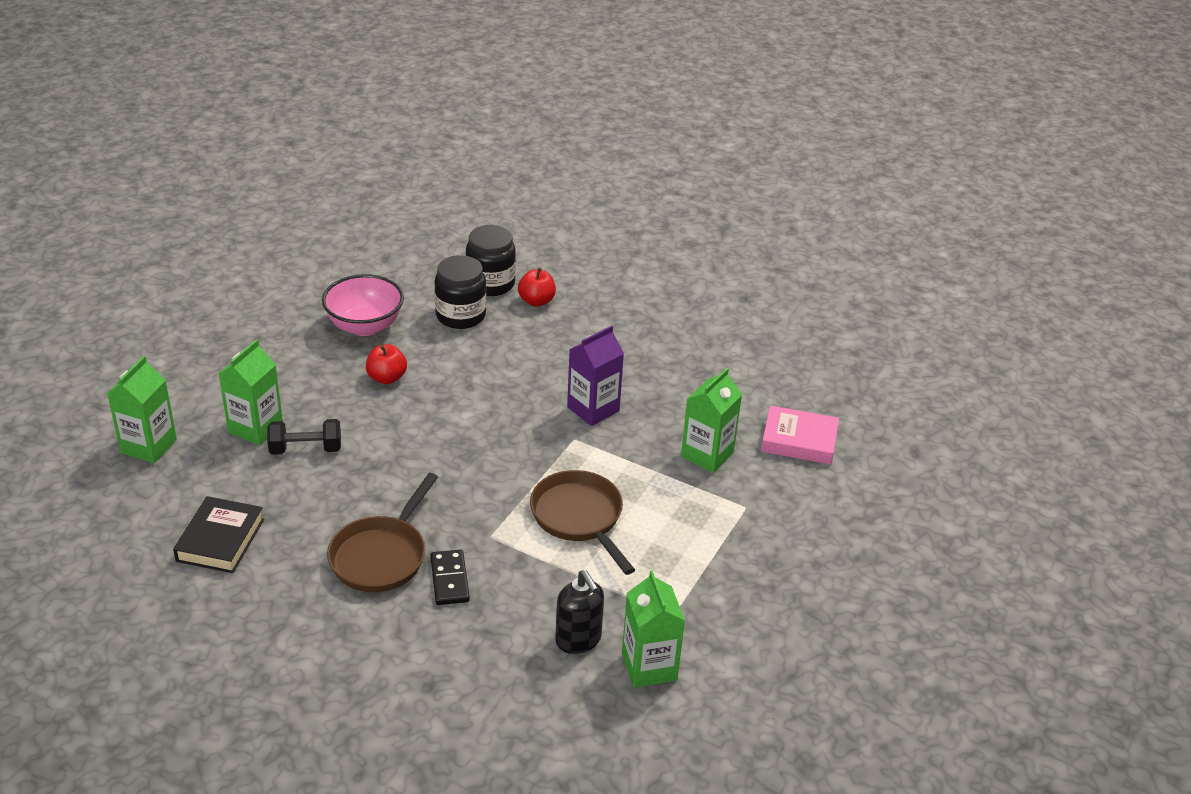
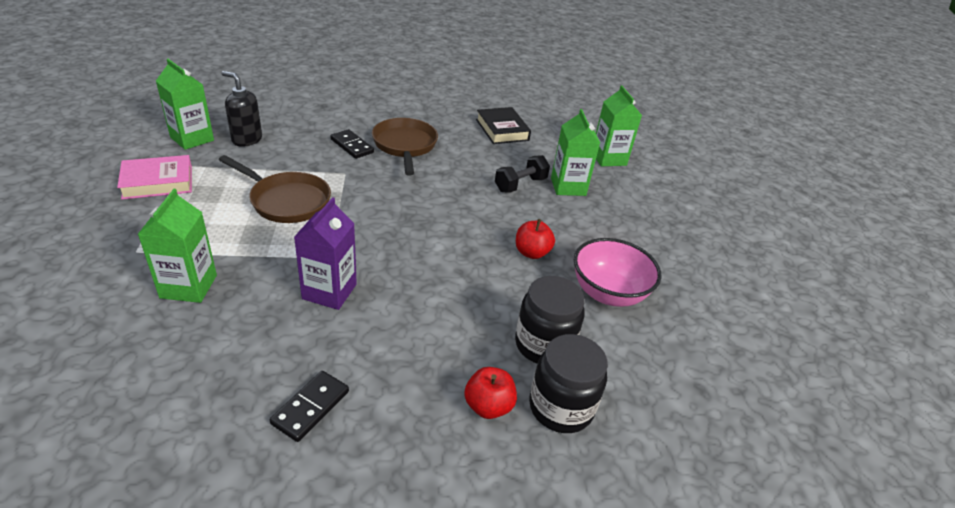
camera: 145 degrees right, 0 degrees up
(651, 341) = (311, 407): none -> black domino
(799, 440) = (77, 339): pink book -> pink book (158, 182)

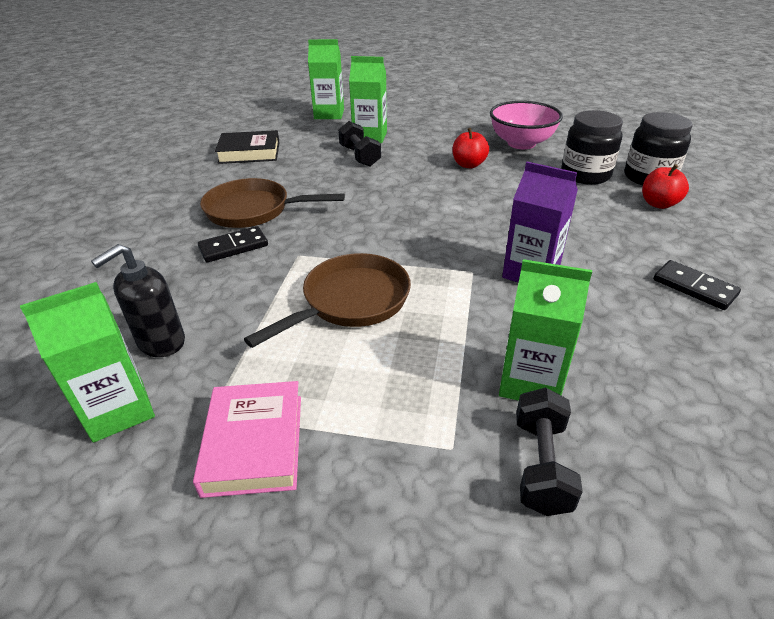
camera: 70 degrees left, 0 degrees up
(111, 288) = (541, 465): none -> black dumbbell

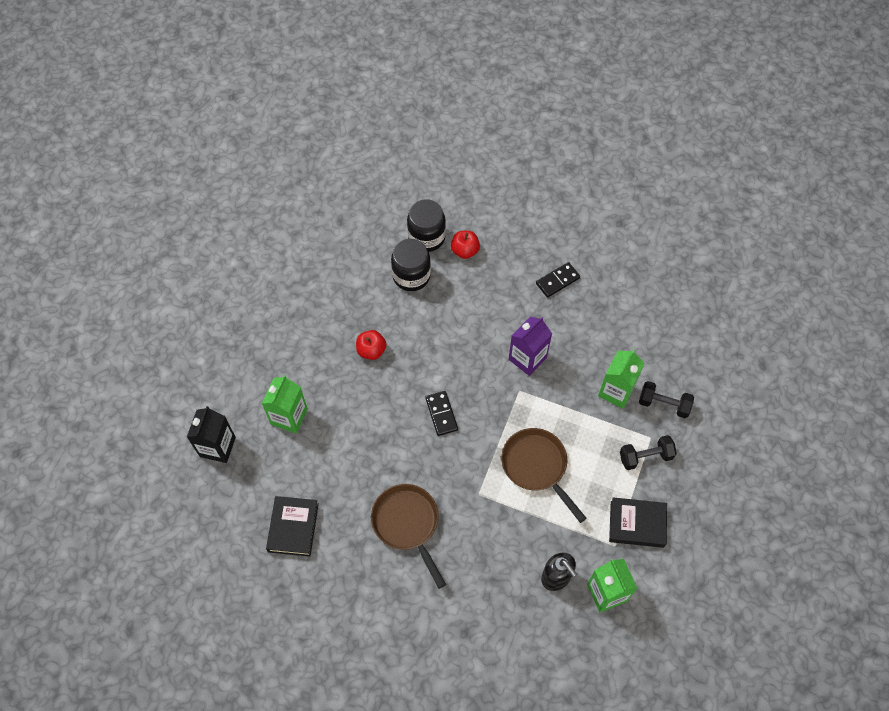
camera: 80 degrees left, 25 degrees up
(233, 247) = (459, 538): black domino -> black domino (441, 414)
(253, 210) = (407, 524): brown pan -> brown pan turned 135 degrees clockwise
(254, 443) = (637, 524): pink book -> black book
(329, 114) = (217, 447): green carton -> black carton
(360, 156) = (330, 432): black dumbbell -> black dumbbell (645, 456)
(521, 143) = (342, 298): pink bowl -> none

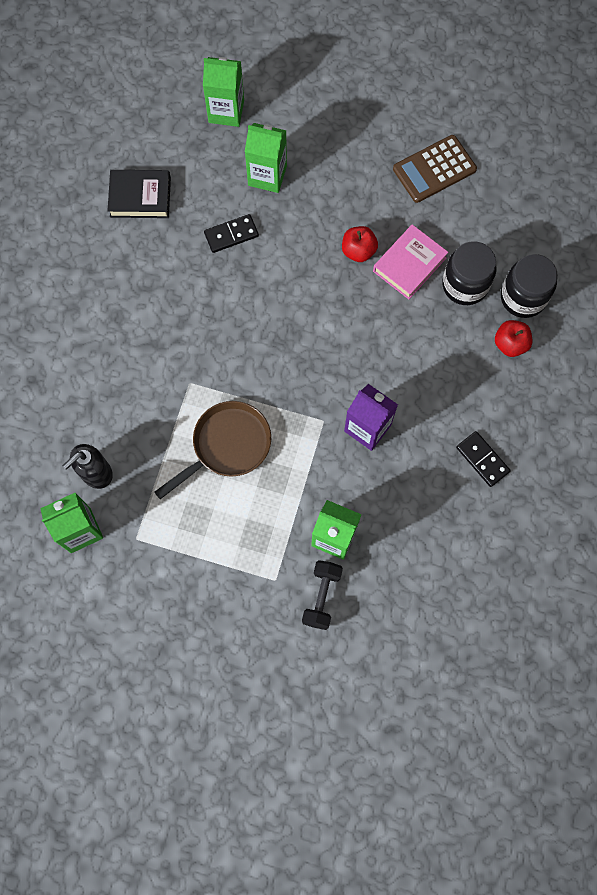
camera: 85 degrees right, 10 degrees up
(217, 447) = (226, 111): black carton -> green carton
(304, 286) = (434, 169): none -> brown calculator
(388, 313) = (409, 264): none -> pink book
(407, 524) = (150, 310): brown pan -> none
(441, 414) = (284, 334): black domino -> black domino (231, 234)
(637, 524) = (163, 564): black book -> none
(645, 456) = (249, 574): black dumbbell -> none

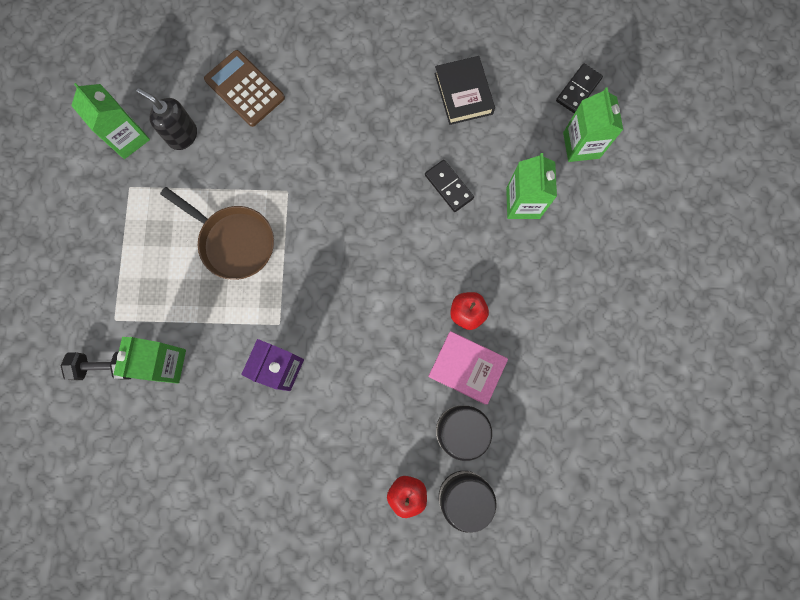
camera: 75 degrees right, 5 degrees up
(434, 169) = (583, 368): brown calculator -> brown calculator (245, 89)
(482, 459) = (275, 492): black domino -> black domino (578, 90)

